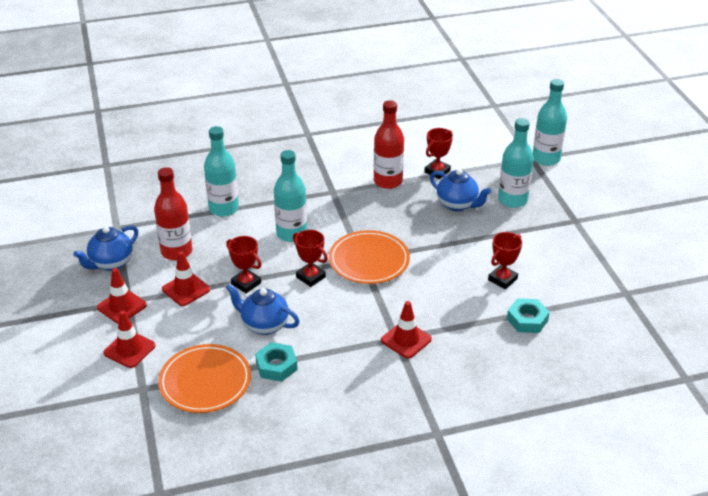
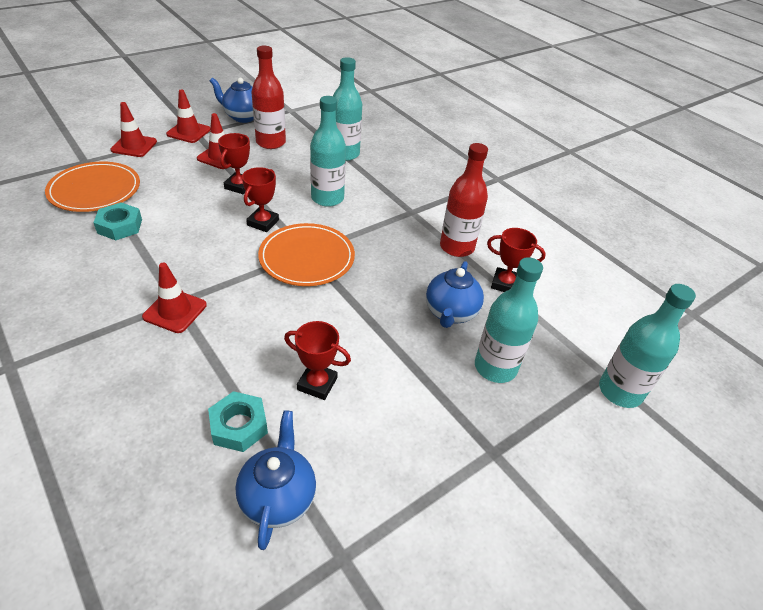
camera: 65 degrees right, 5 degrees up
(264, 325) = (180, 208): blue teapot -> blue teapot (278, 497)

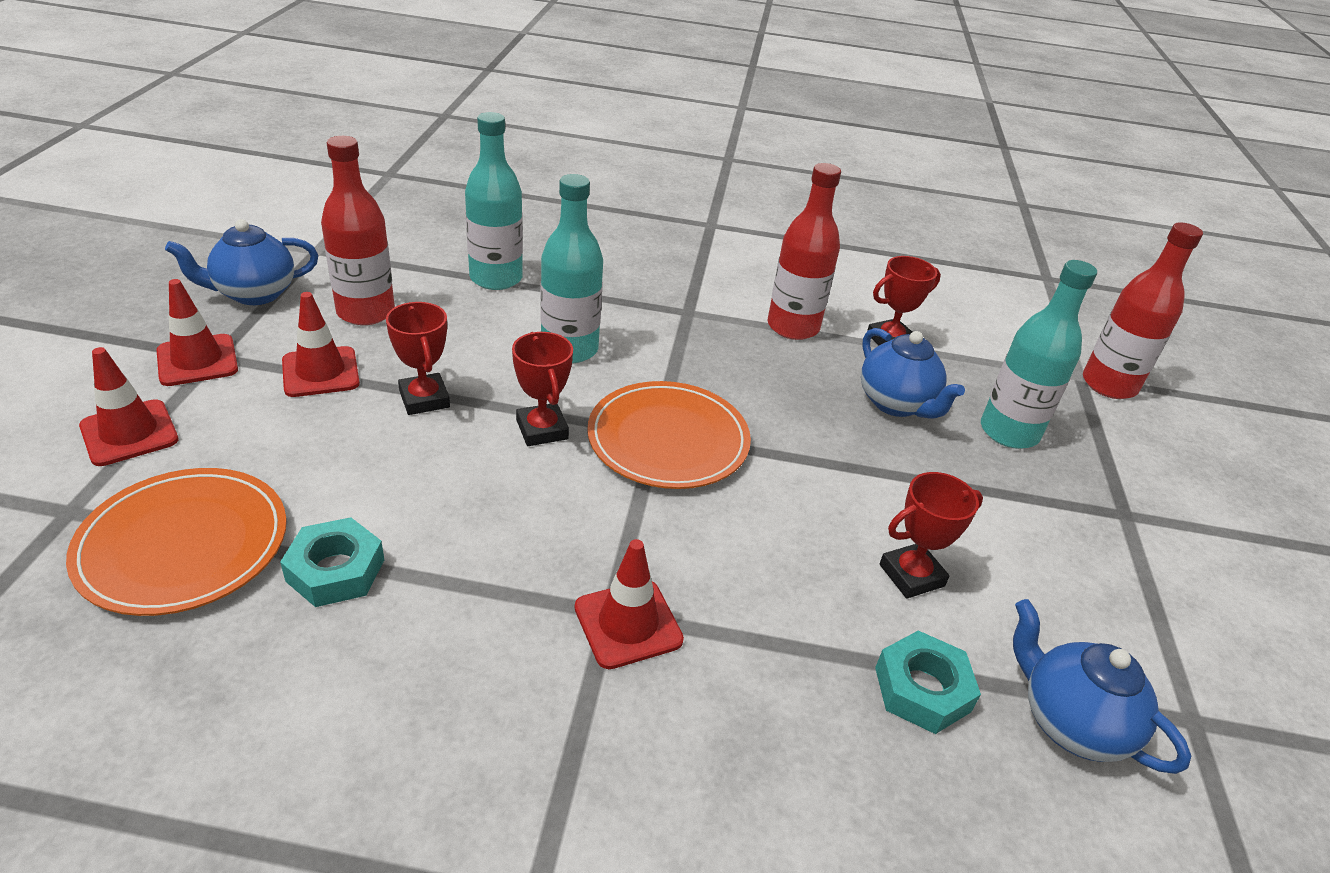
camera: 45 degrees left, 5 degrees down
(620, 391) = (1109, 385): turquoise bottle -> red bottle

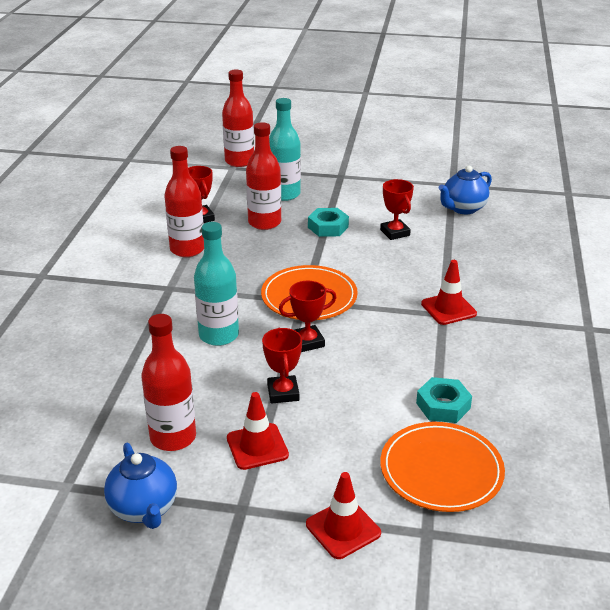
camera: 85 degrees left, 5 degrees down
(197, 360) = (248, 517): red traffic cone -> none
(424, 399) = (283, 393): red trophy -> red trophy turned 75 degrees counterclockwise
(496, 278) = (121, 375): turquoise bottle -> none
(896, 404) = (264, 222): blue teapot -> red bottle
(922, 689) = (458, 237): turquoise nut -> turquoise nut (328, 227)

